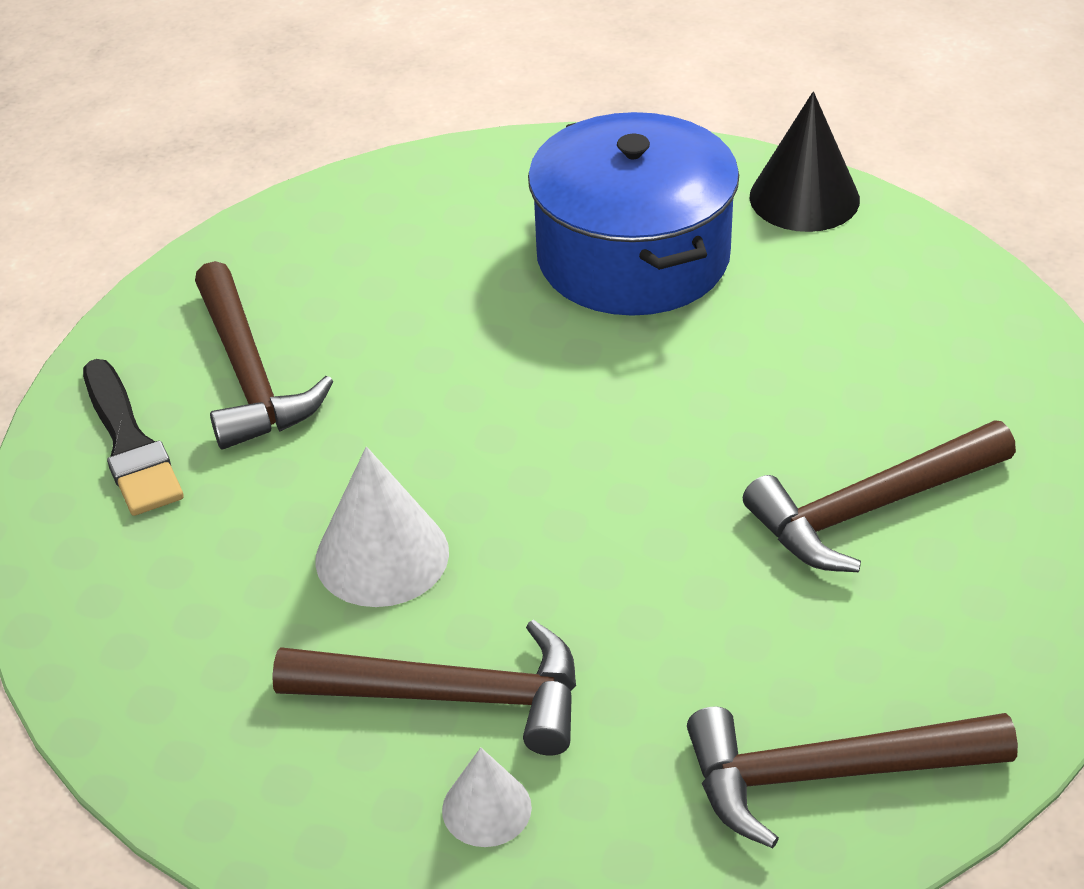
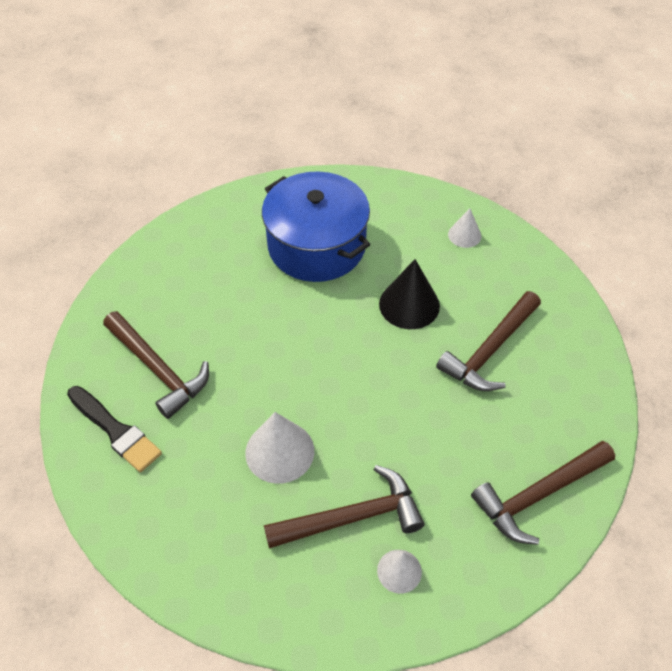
camera: 25 degrees left, 10 degrees up
(804, 198) = (380, 191): black cone -> black cone (409, 304)
(931, 306) = (464, 235): none -> white cone

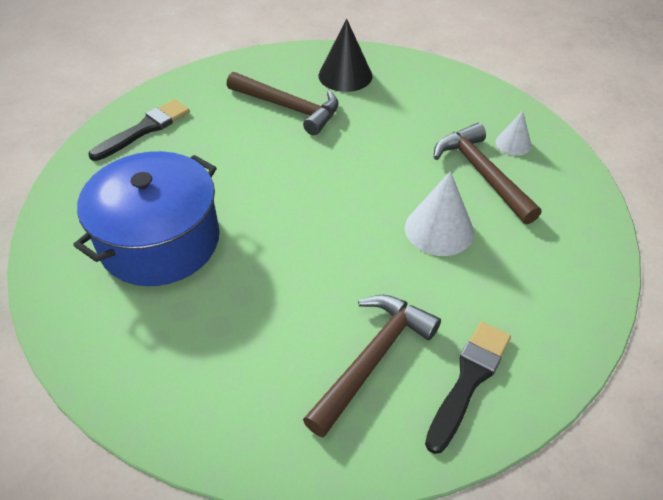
camera: 100 degrees left, 5 degrees down
(409, 304) = (242, 160): black cone -> black cone (345, 75)
(464, 235) = (144, 129): white cone -> black brush
(538, 494) = (418, 80): brown hammer -> none

